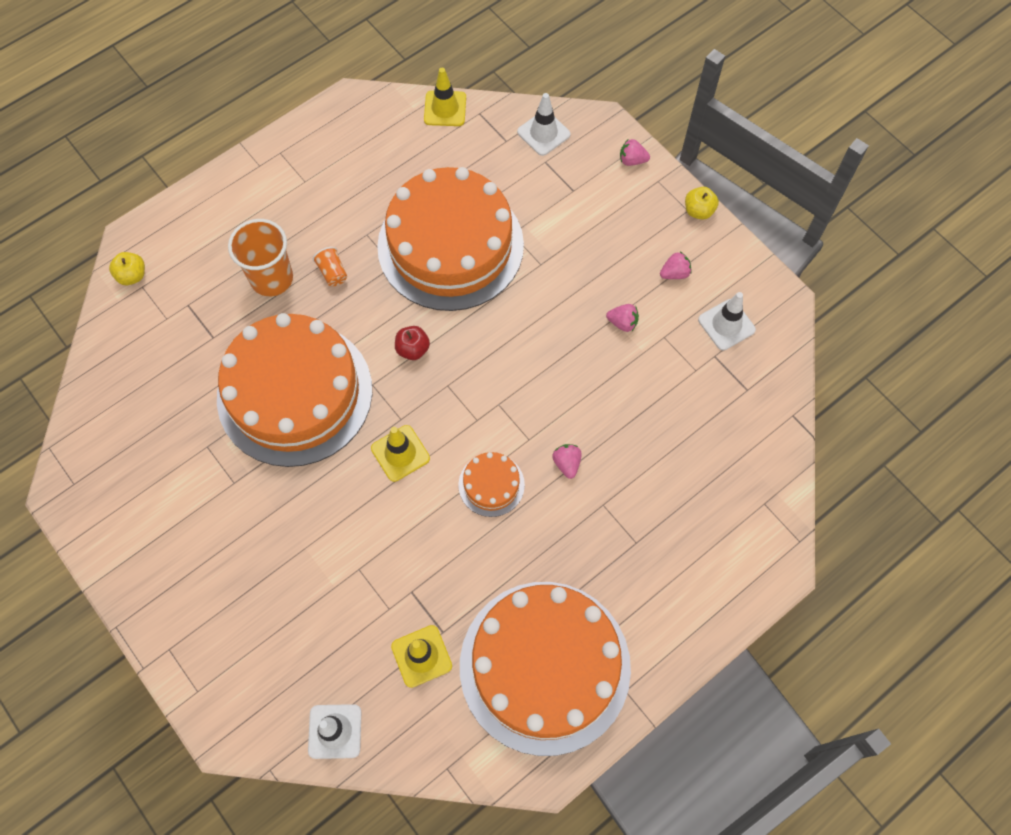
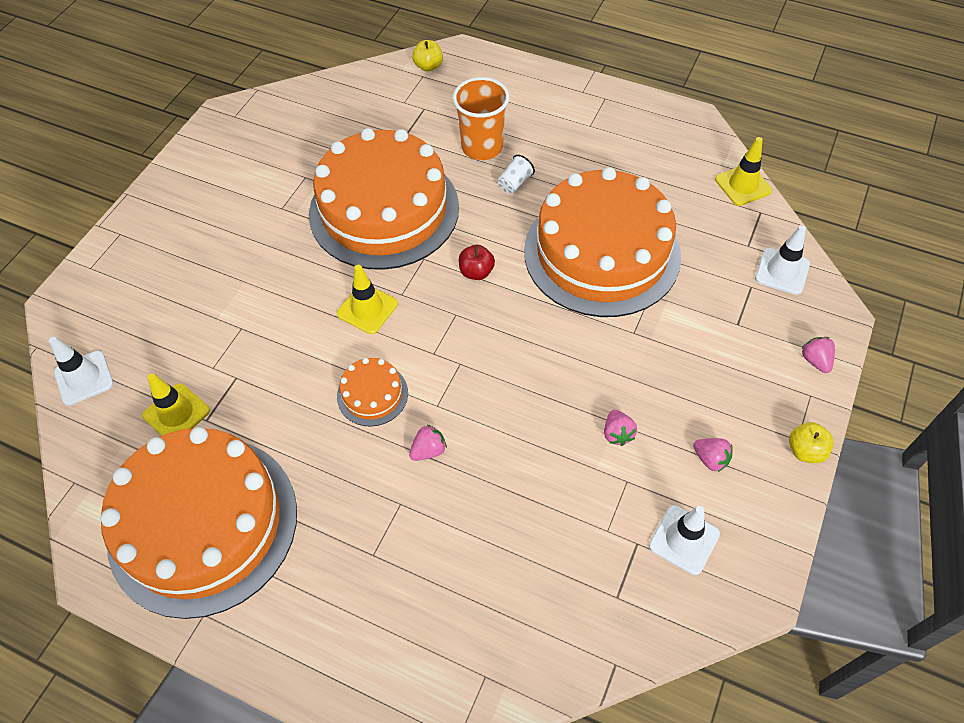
camera: 65 degrees right, 10 degrees down
(332, 272) = (515, 183): orange cup -> white cup

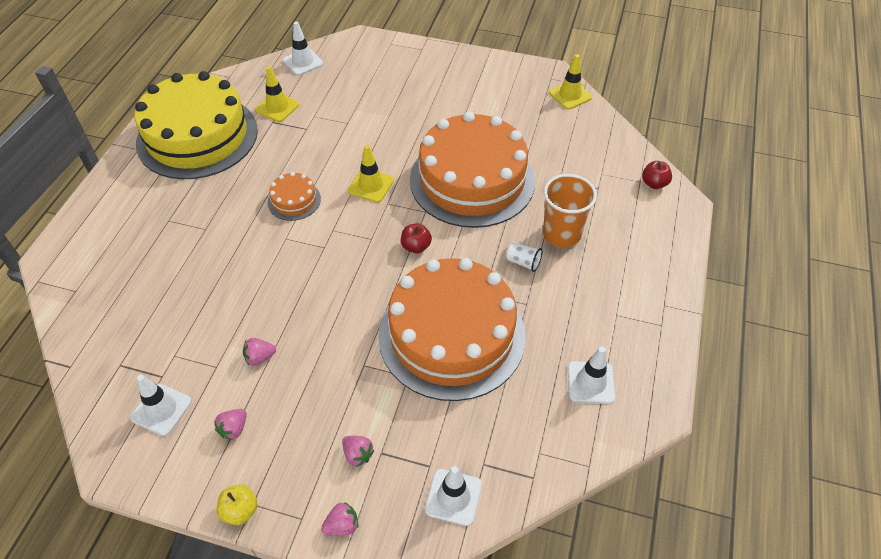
camera: 80 degrees right, 5 degrees down
(203, 524) = (197, 136): orange cake -> yellow cake
(428, 66) = (654, 183): yellow apple -> red apple
(428, 450) = (247, 238): pink strawberry -> pink strawberry (358, 454)
(664, 157) = (590, 382): none -> white traffic cone
(743, 185) = (569, 460): yellow traffic cone -> yellow traffic cone (570, 95)

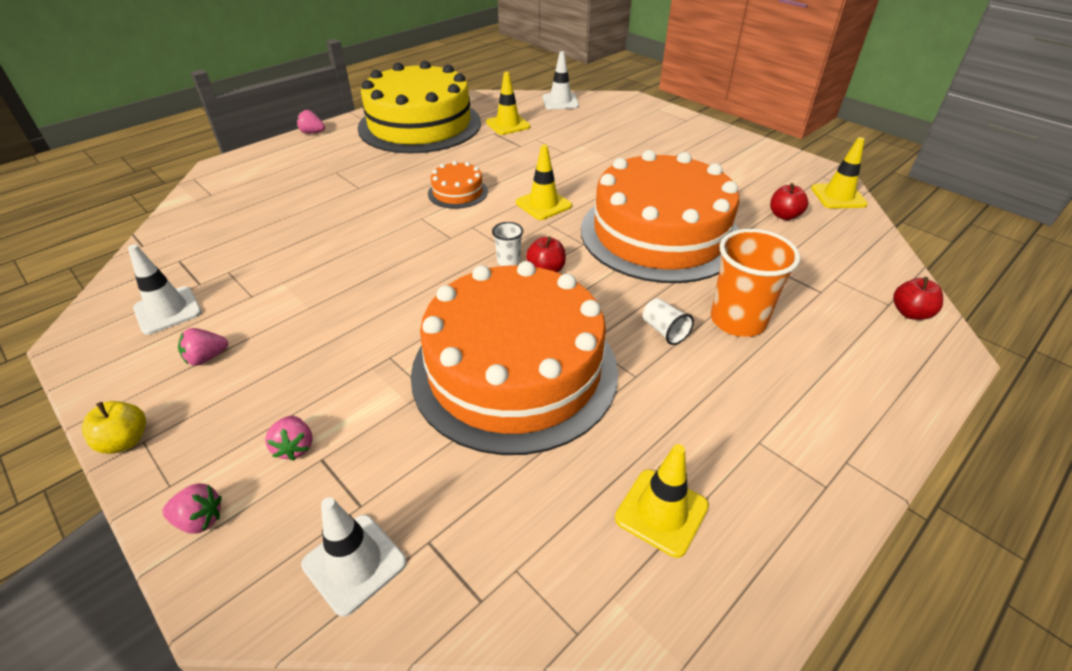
camera: 30 degrees right, 10 degrees down
(260, 357) = (297, 305): pink strawberry -> pink strawberry (312, 133)
(384, 250) = (508, 261): none -> white cup
(544, 128) = (784, 215): none -> red apple
(590, 382) = (661, 512): white traffic cone -> yellow traffic cone

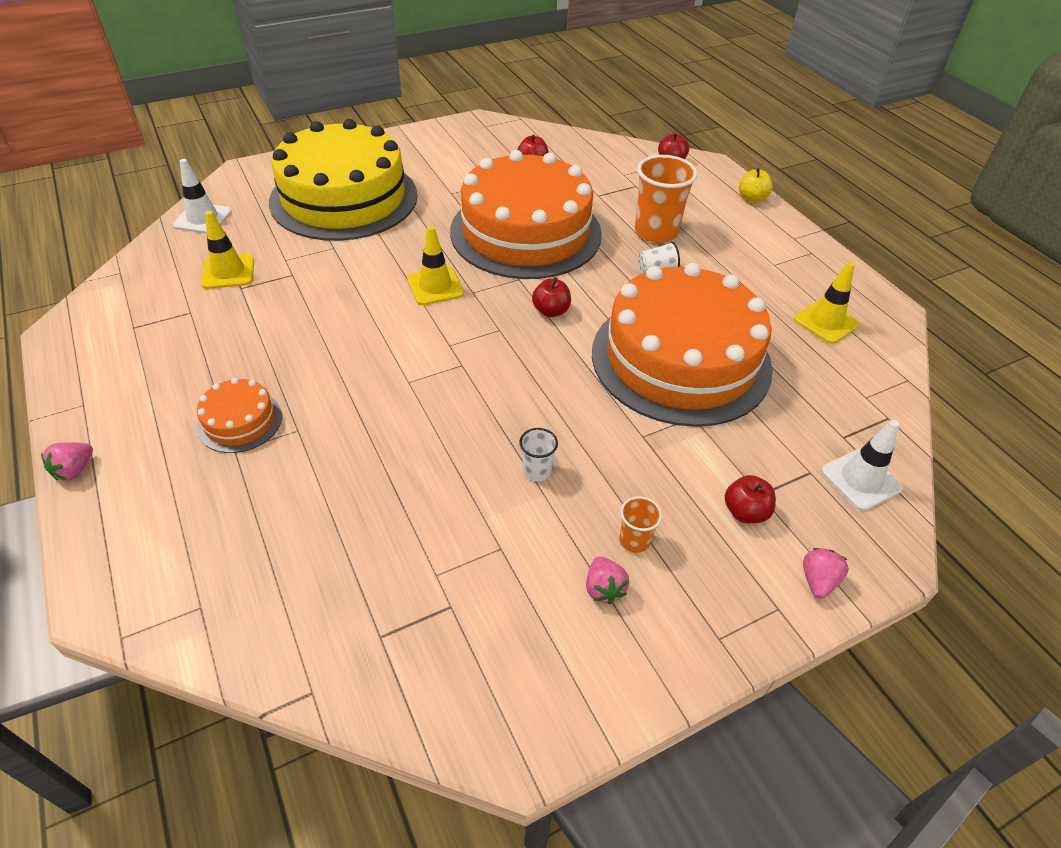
camera: 75 degrees left, 5 degrees up
(125, 441) = (717, 655): yellow apple -> yellow apple (752, 198)
(168, 310) = (498, 638): white traffic cone -> none
(258, 369) = (634, 540): none -> orange cup
(295, 447) = (745, 512): pink strawberry -> red apple
(420, 125) = (156, 348): yellow cake -> yellow cake (344, 198)
(458, 192) = (370, 343): orange cake -> orange cake (240, 421)
(508, 261) = (526, 331): white cup -> white cup (537, 471)
(838, 196) = (519, 131): yellow traffic cone -> none

